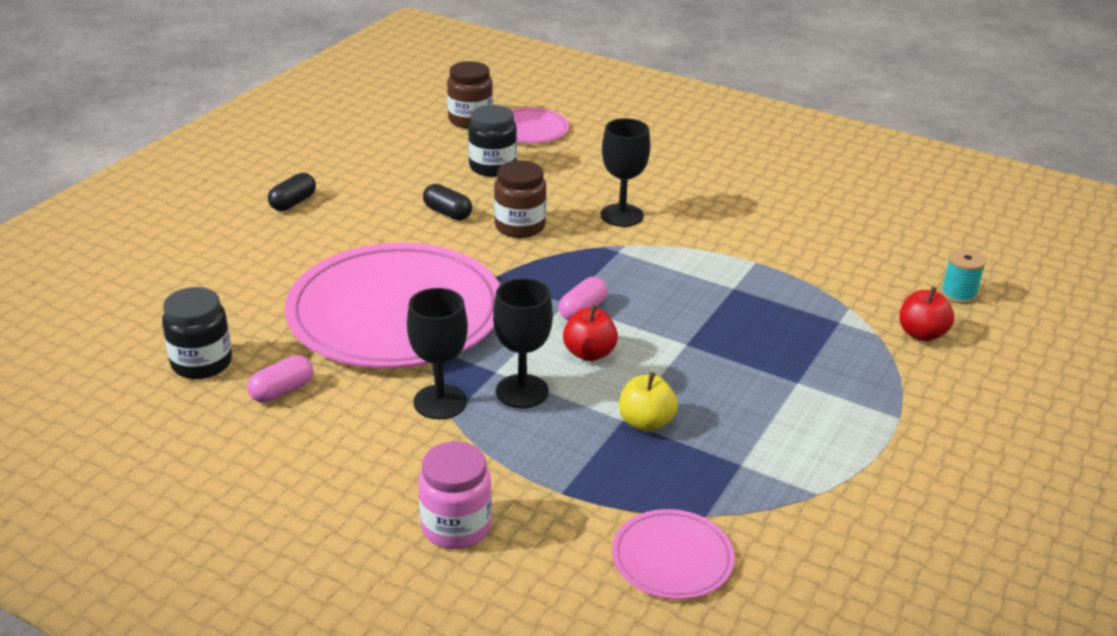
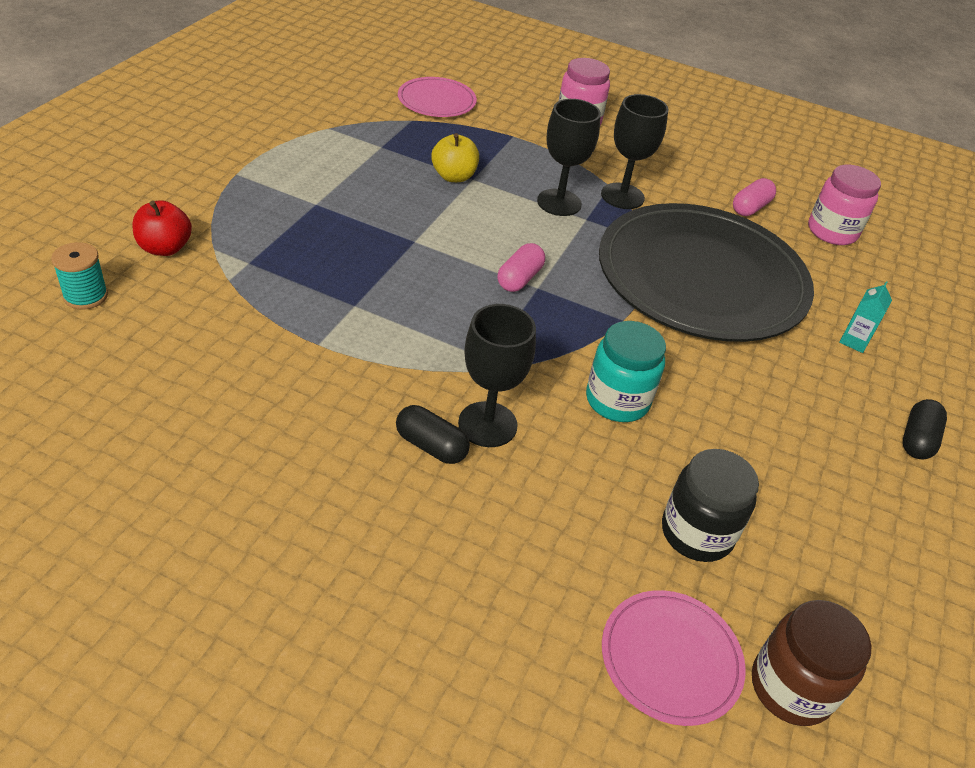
camera: 170 degrees right, 10 degrees up
(201, 363) = (832, 232): black jar -> pink jar
(282, 262) = (854, 341): none -> turquoise carton
(395, 313) = (701, 278): pink plate -> black plate
(447, 213) = (717, 424): black capsule -> black capsule (431, 446)
(520, 226) = (617, 400): brown jar -> turquoise jar
(589, 353) = (507, 234): red apple -> none

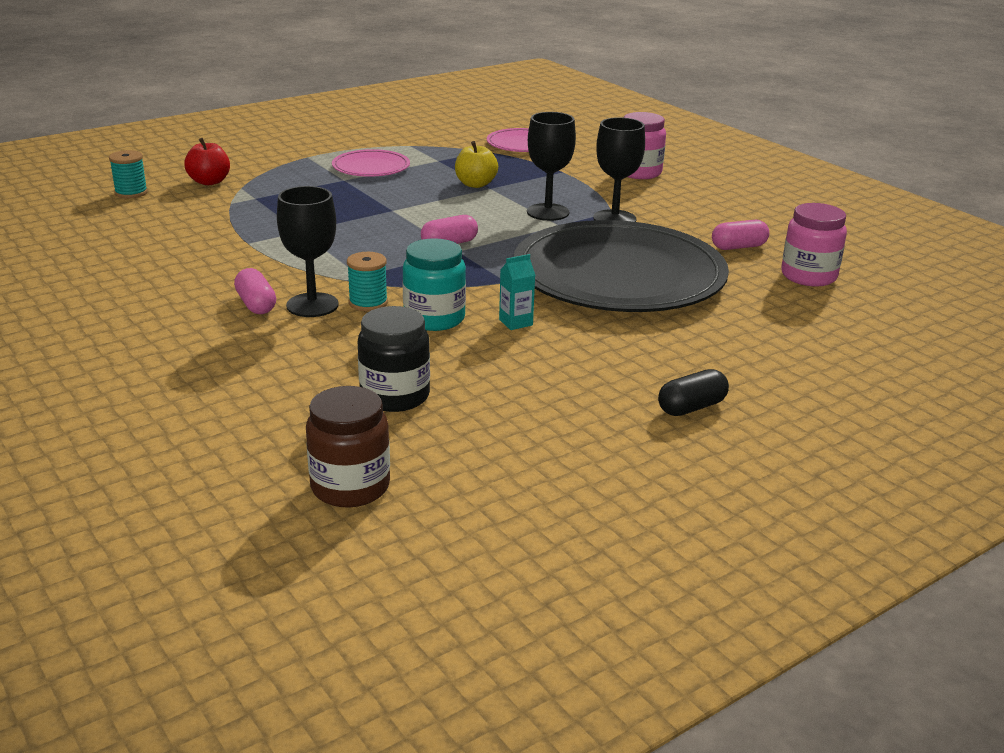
camera: 35 degrees right, 15 degrees down
(431, 446) = (256, 304): black capsule -> pink capsule
(536, 400) = (368, 303): none -> turquoise spool
(670, 658) = (278, 444): pink plate -> pink plate (371, 167)
(854, 341) = (720, 340): turquoise carton -> turquoise carton (516, 322)

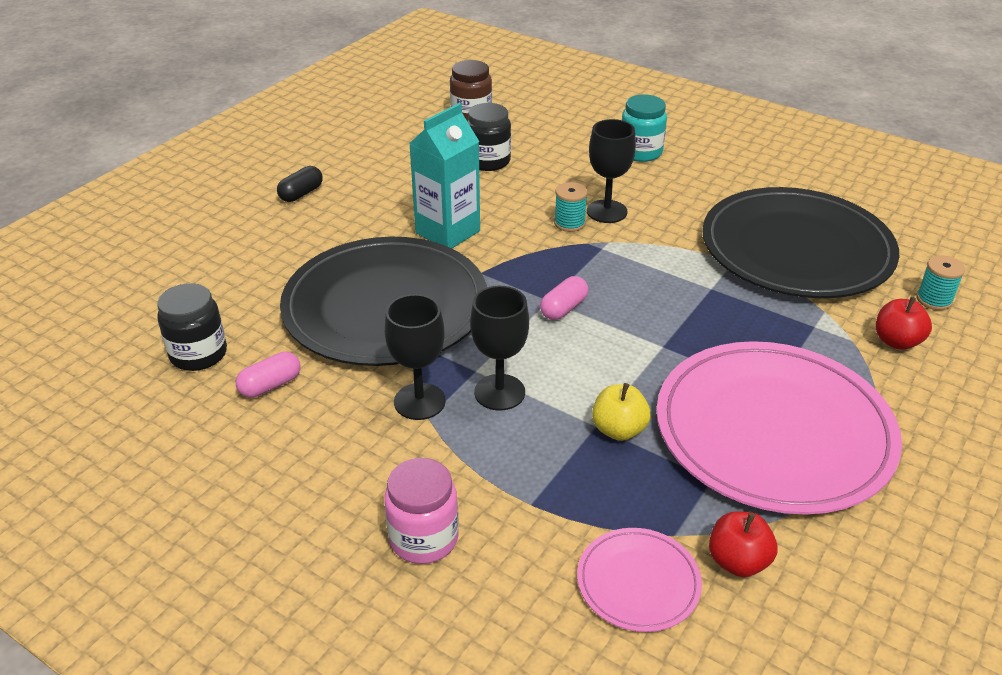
camera: 160 degrees right, 10 degrees up
(173, 239) = (796, 249): none -> black plate
(256, 304) = (645, 202): pink capsule -> none
(371, 167) = (773, 431): pink plate -> pink plate, size x2.23
(434, 319) = (509, 221): turquoise jar -> turquoise jar (640, 152)
(460, 140) = (738, 561): none -> red apple
(516, 322) = (447, 232): turquoise carton -> turquoise carton, size x2.30
(808, 276) = (198, 354): pink jar -> black jar

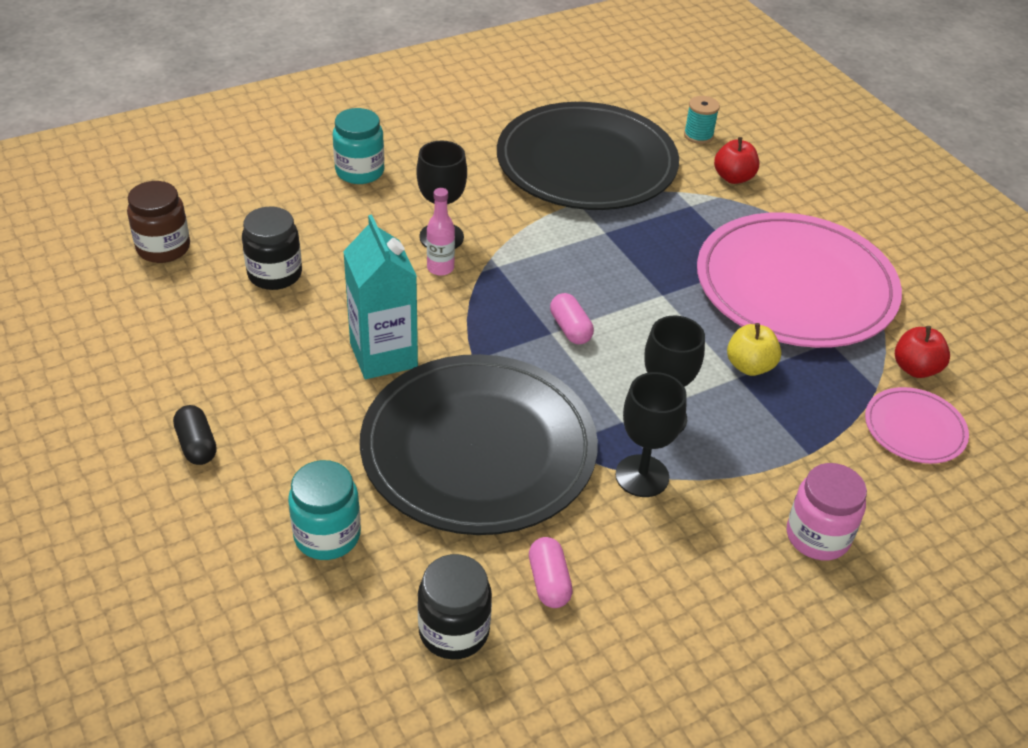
camera: 65 degrees left, 5 degrees up
(255, 270) = (327, 535): none -> turquoise jar
(569, 223) = (440, 268): turquoise spool -> pink bottle

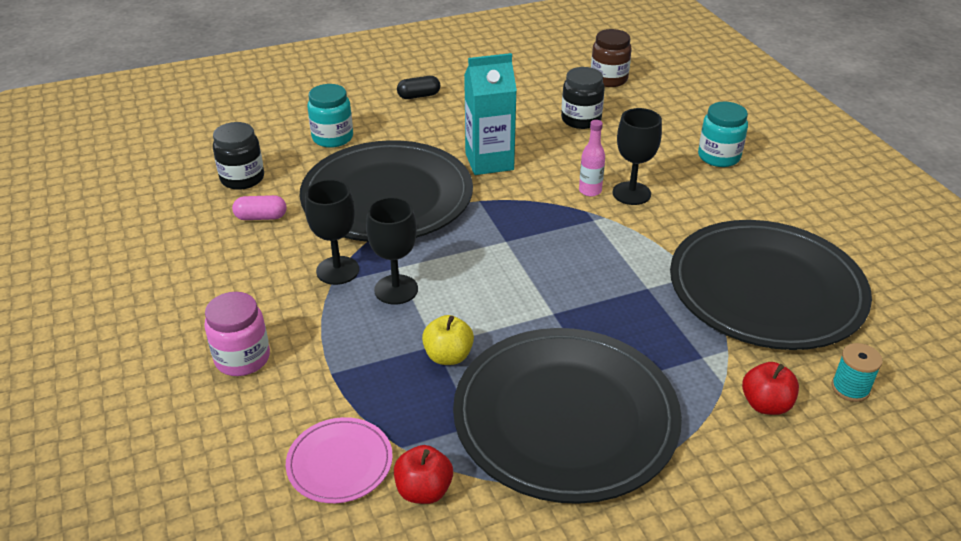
camera: 100 degrees right, 5 degrees down
(570, 329) = (510, 252): pink capsule -> none
(795, 286) = (565, 417): pink plate -> black plate

